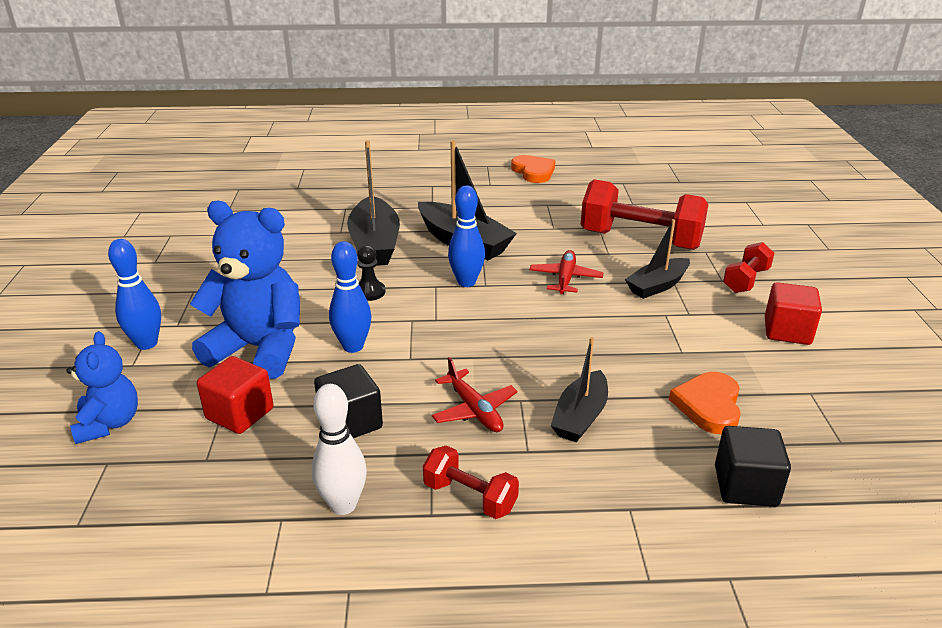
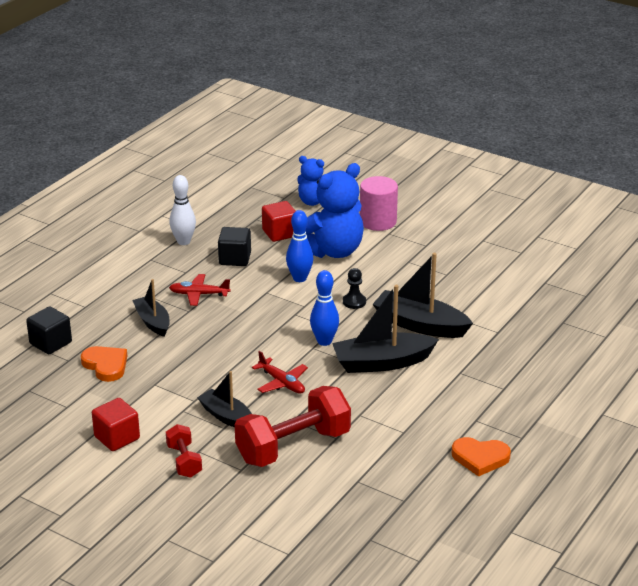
camera: 125 degrees right, 0 degrees up
(147, 343) = (378, 221): blue bowling pin -> pink cylinder
(470, 497) = (146, 271): red dumbbell -> none
(657, 286) = (226, 417): black boat -> black boat turned 45 degrees counterclockwise

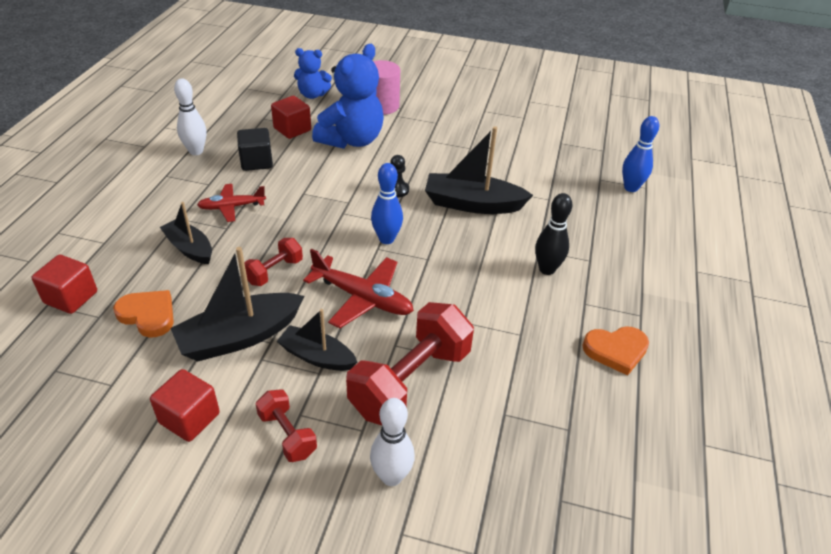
camera: 20 degrees left, 10 degrees up
(50, 343) = (71, 297): black cube -> red cube
(216, 351) = (274, 271): none -> red dumbbell
(250, 500) = (391, 476): none -> white bowling pin
(282, 382) = (362, 298): red plane -> red plane, size x1.55
(299, 278) = (331, 173): blue bowling pin -> blue bowling pin (631, 188)
(382, 363) = (457, 253): black boat -> black boat (240, 337)
(458, 389) = (547, 269): none -> black bowling pin

